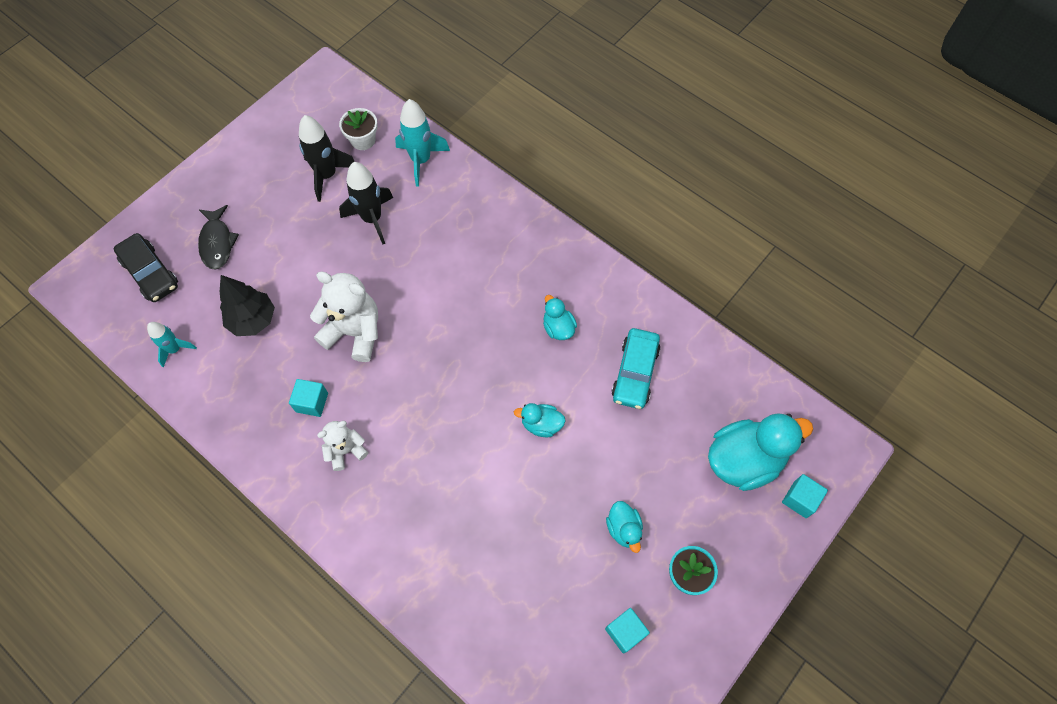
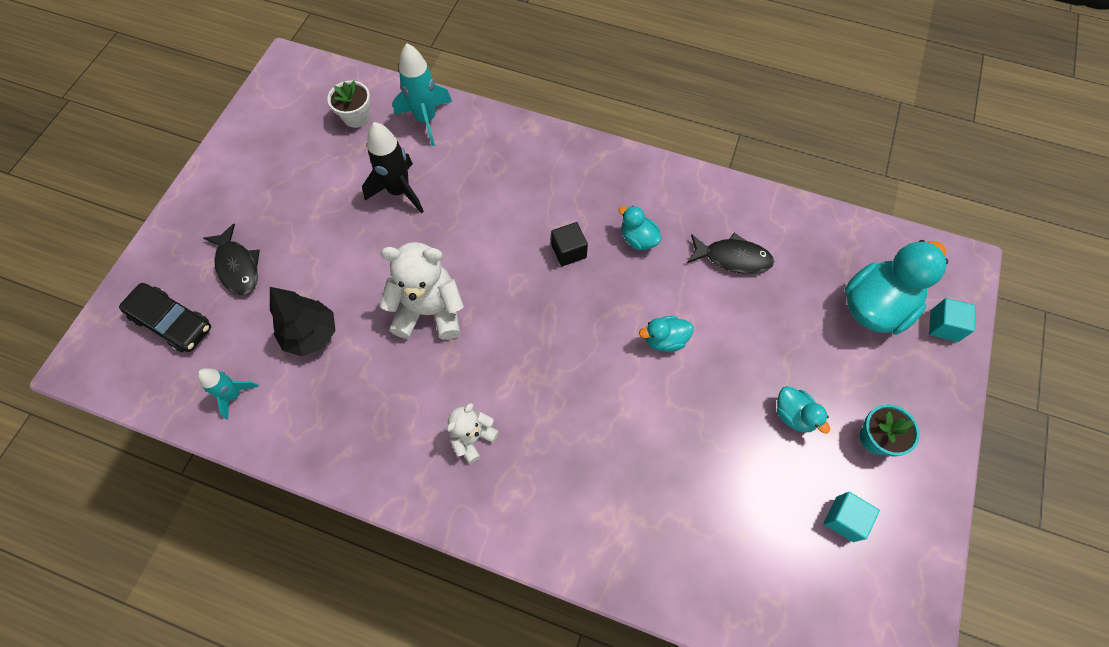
camera: 20 degrees left, 0 degrees up
(312, 402) = (413, 399): turquoise cube -> none
(327, 175) = (332, 162): black rocket -> none
(493, 319) = (568, 251): none -> black cube
(635, 372) = (732, 258): turquoise car -> black fish

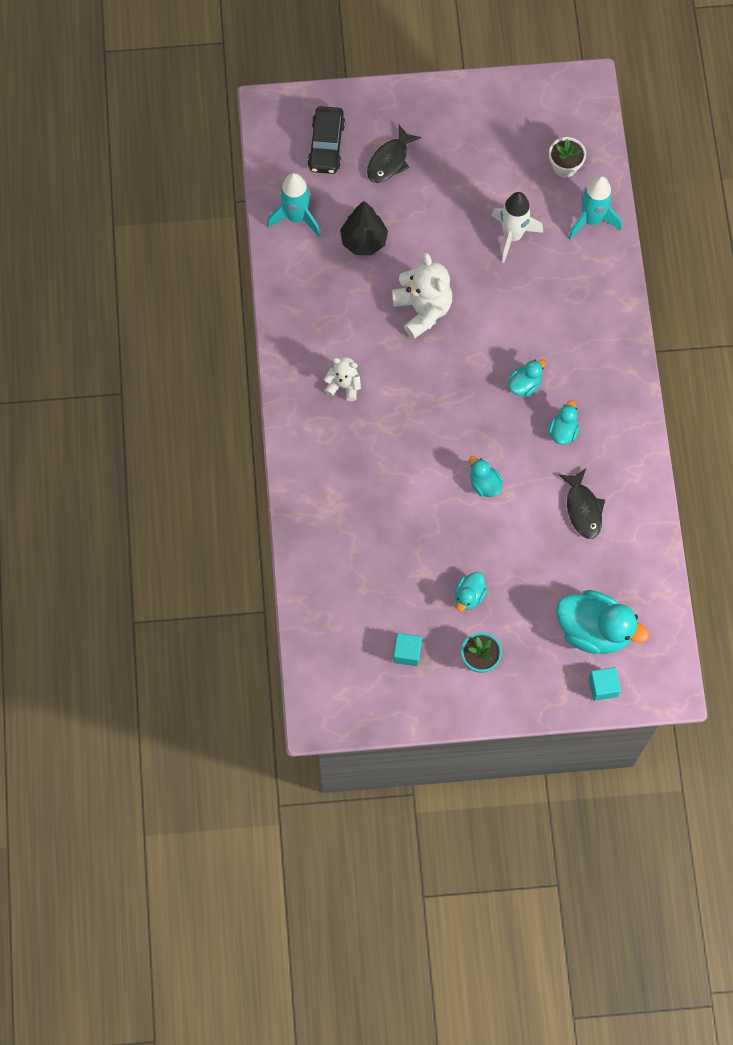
camera: 65 degrees right, 5 degrees up
(234, 395) = (296, 217): turquoise rocket -> turquoise rocket, size x1.63
(399, 191) = (512, 236): black rocket -> white rocket
(568, 251) = (524, 384): black cube -> turquoise duck

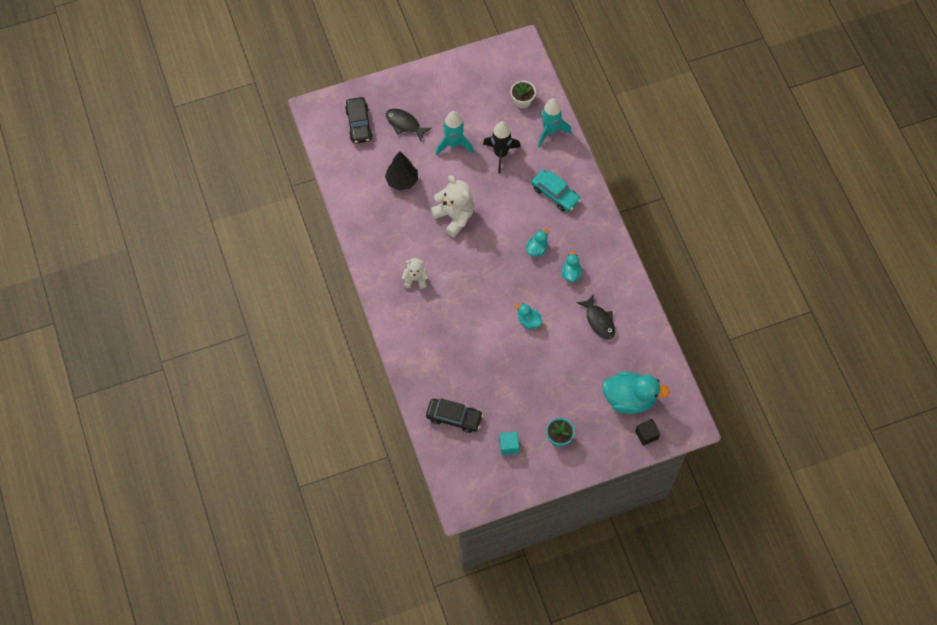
camera: 15 degrees left, 5 degrees down
(296, 217) = (352, 176): turquoise rocket -> turquoise rocket (453, 144)
(343, 593) = (454, 417): none -> black car
(390, 160) = (404, 124): black fish -> black fish turned 105 degrees clockwise
(469, 596) = (540, 397): turquoise duck -> none
(512, 236) = (500, 154): white rocket -> black rocket
(573, 312) = (555, 194): none -> turquoise car
(603, 687) = (646, 435): turquoise cube -> black cube

